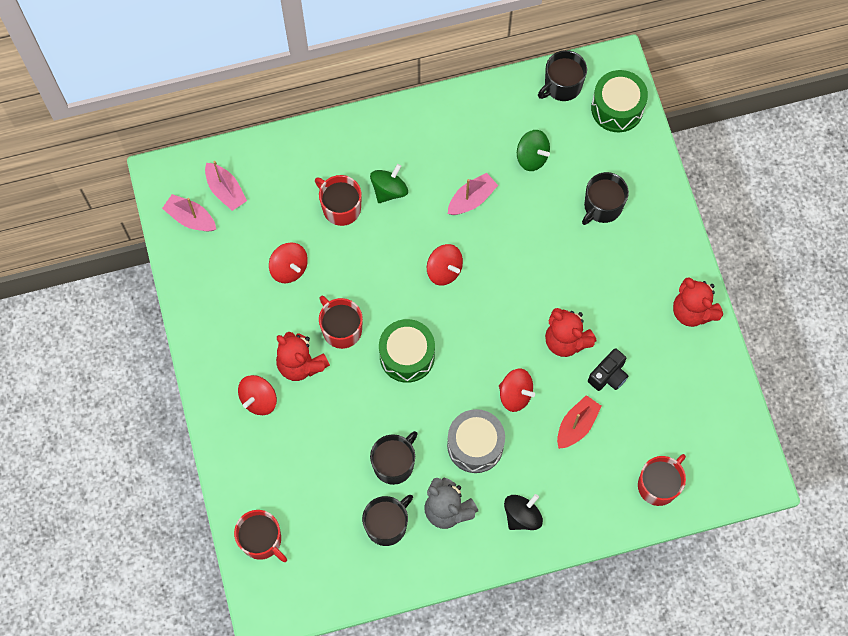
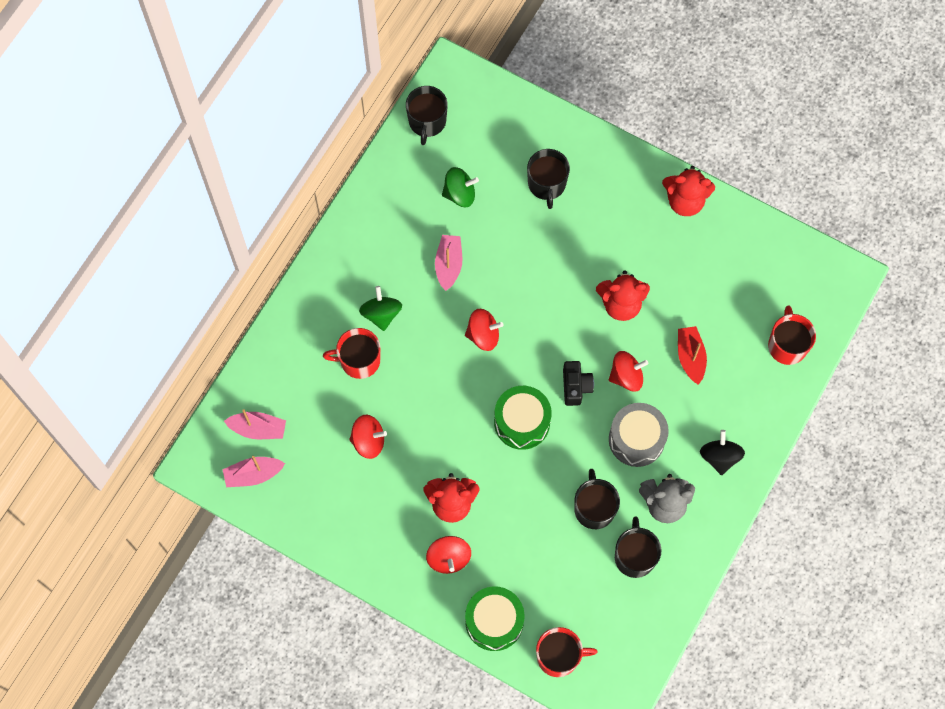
camera: 45 degrees left, 0 degrees up
(341, 329) = (454, 449): red mug -> none
(608, 375) = (675, 301): black camera -> black camera (575, 387)
(617, 108) = (483, 103): green drum -> green drum (494, 621)

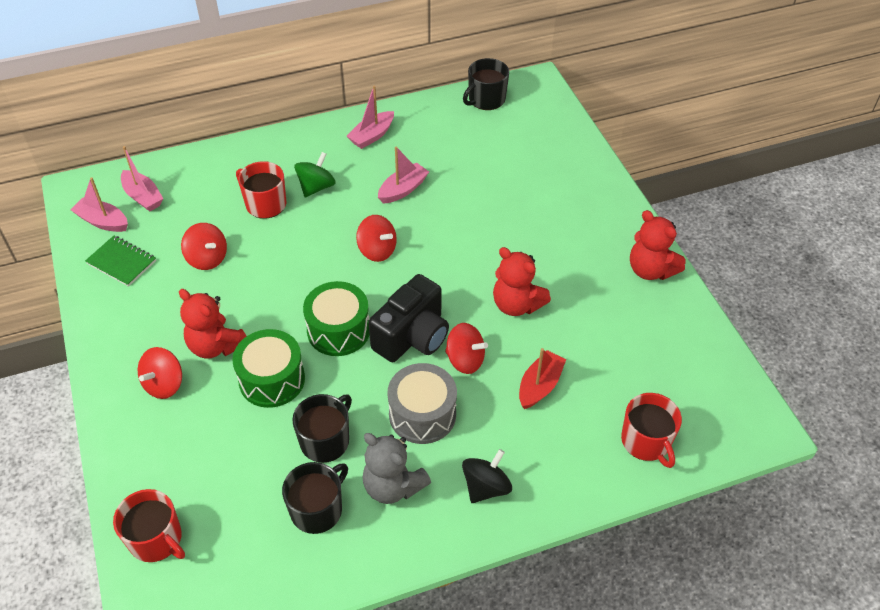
camera: 40 degrees right, 20 degrees down
(309, 495) = (121, 262): none -> green notebook
(373, 230) = (372, 136): none -> pink boat
(460, 194) = (462, 153): green spinning top -> none
(494, 621) = (139, 463): green drum -> green drum (272, 379)
(547, 184) = (539, 188): black mug -> none
(575, 387) = (412, 337): black camera -> black camera, size x1.73
(787, 345) = (646, 441): red mug -> red mug turned 120 degrees clockwise

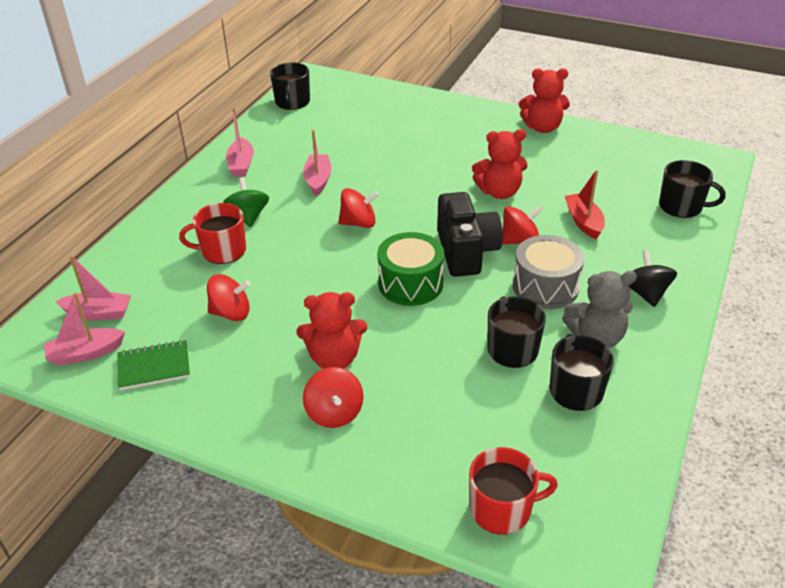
camera: 45 degrees left, 10 degrees down
(272, 379) = (413, 345): green drum -> none
(646, 441) = (681, 206): red mug -> black mug

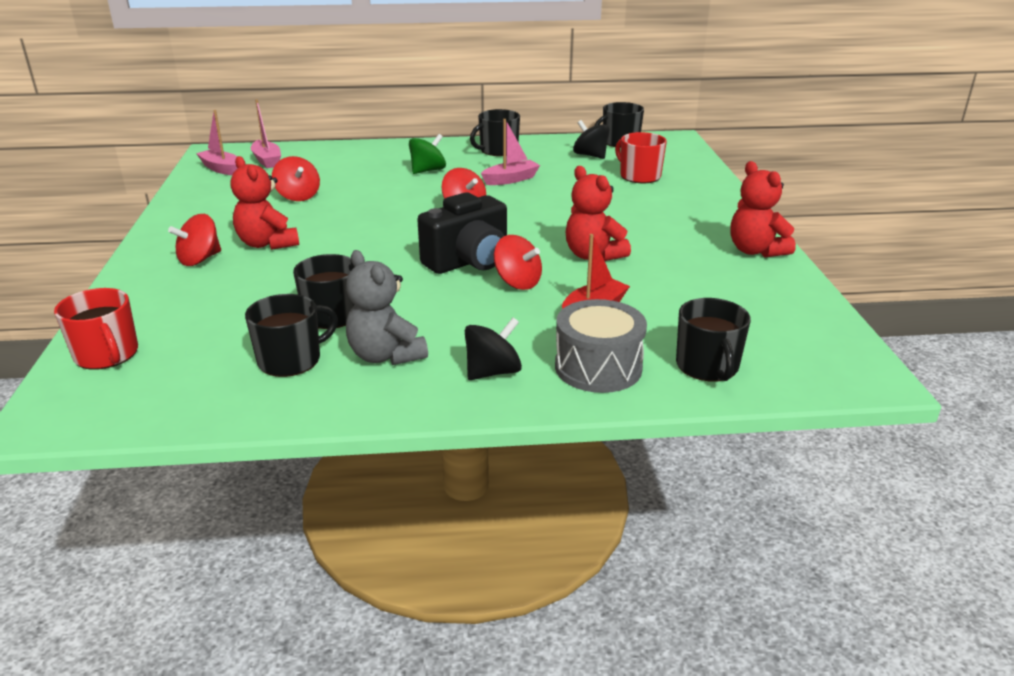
camera: 60 degrees right, 10 degrees down
(154, 367) = (219, 190): green notebook -> none
(222, 251) = (373, 174): red mug -> red mug (639, 176)
(241, 164) = (498, 150): pink boat -> black mug
(306, 125) = (590, 155): none -> black spinning top
(410, 283) = (395, 249): green drum -> none
(545, 287) = (449, 311): grey drum -> grey drum (598, 367)

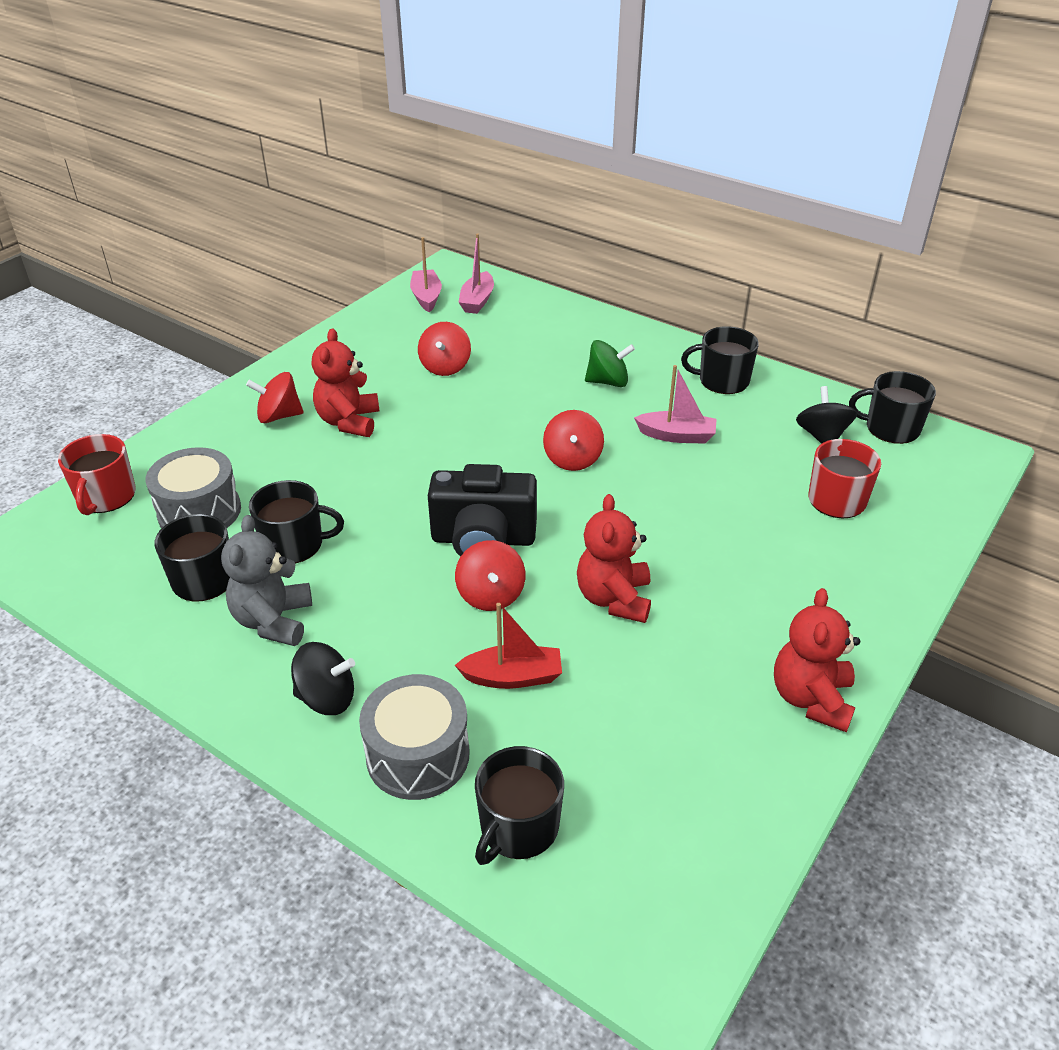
camera: 40 degrees right, 10 degrees up
(218, 329) = (199, 512): none -> grey drum

